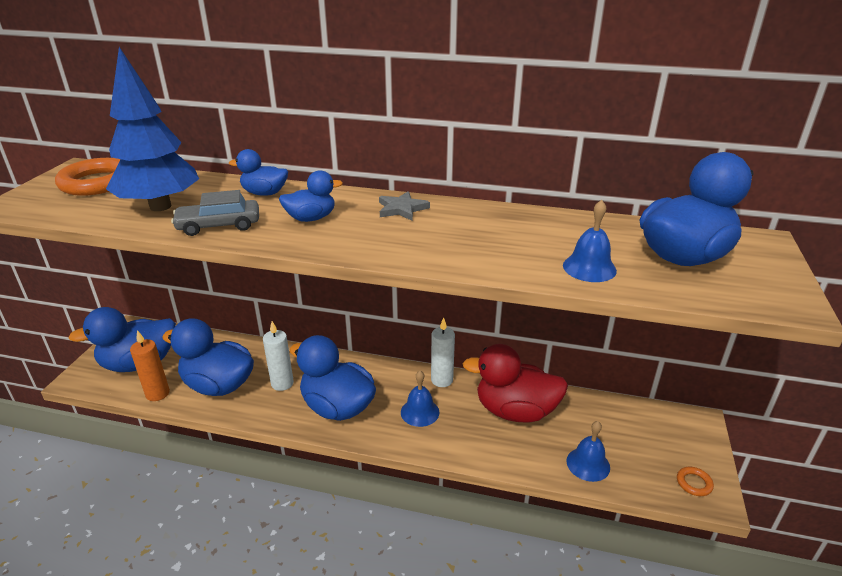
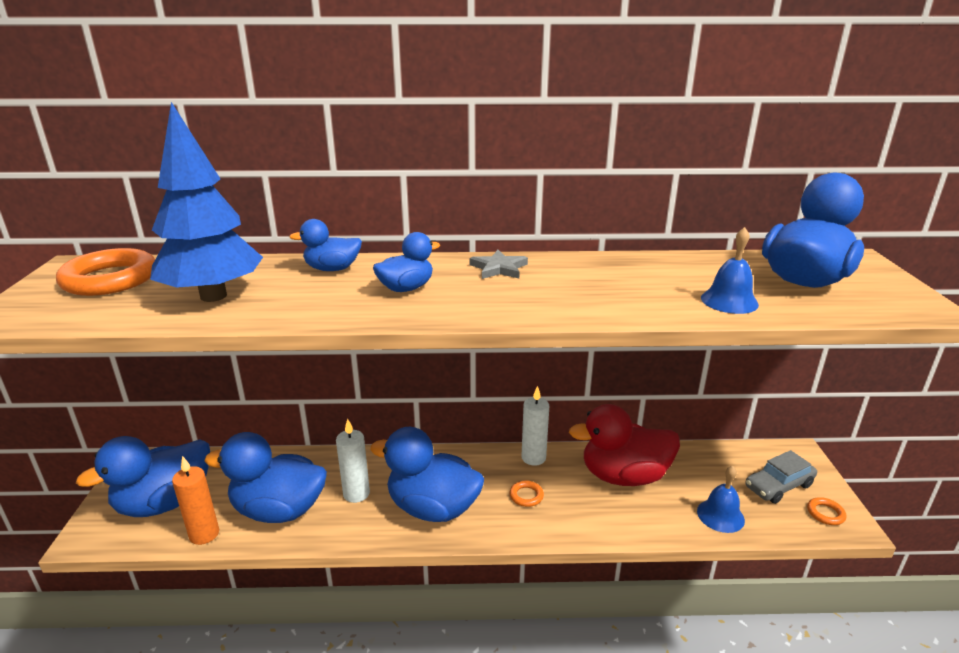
camera: 15 degrees left, 5 degrees down
(219, 225) = (302, 308): grey car -> grey car (778, 486)
(420, 412) = (526, 496): blue bell -> orange ring

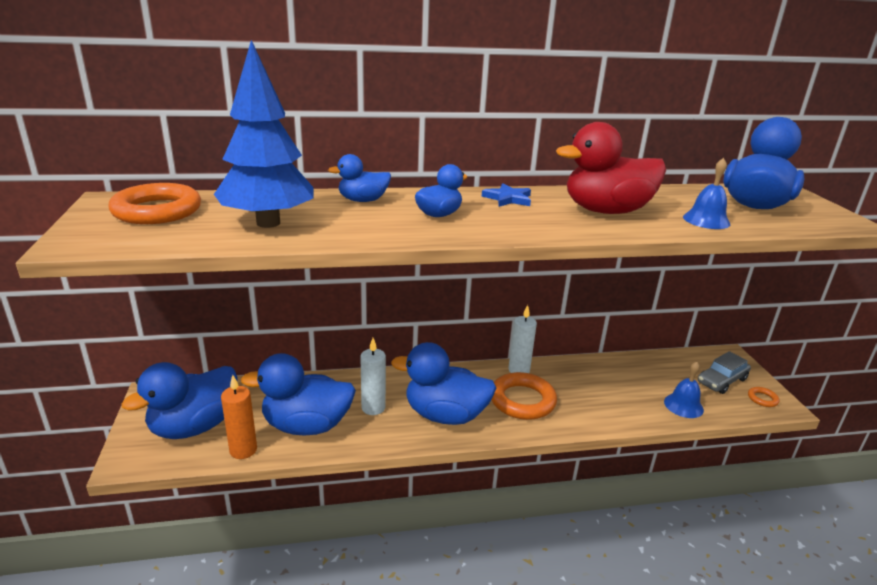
camera: 10 degrees left, 0 degrees up
(499, 268) = (508, 198): grey star -> blue star
(526, 496) = (522, 400): orange ring -> orange ring, size x2.24
(624, 476) = (598, 380): red duck -> red duck (606, 211)

